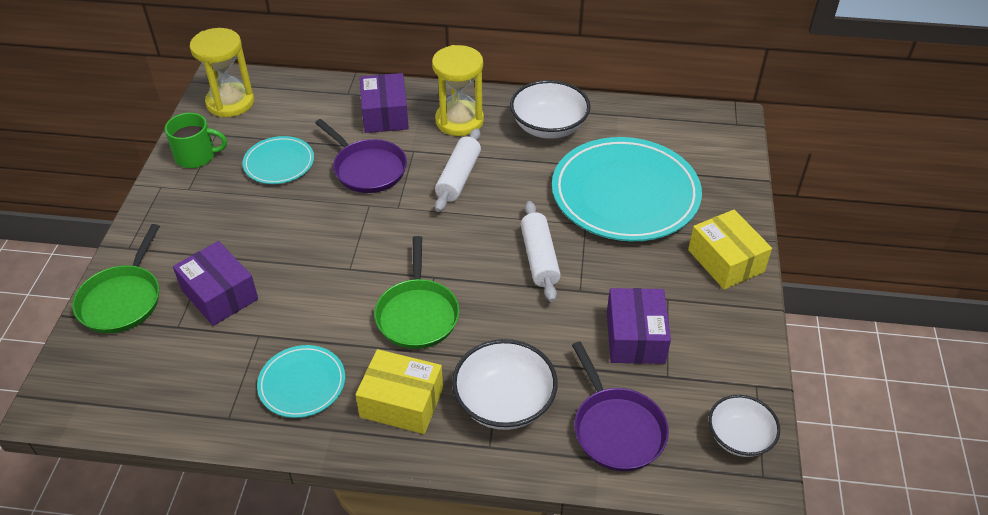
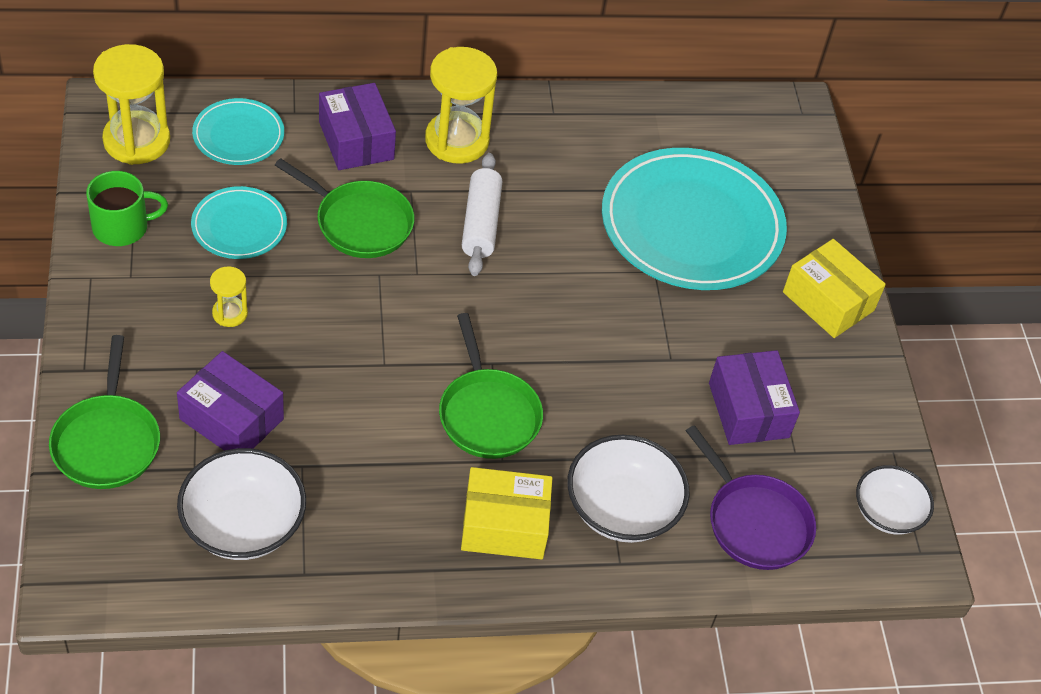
camera: 20 degrees left, 5 degrees up
(248, 221) = (230, 313): none -> yellow hourglass
(302, 384) = (378, 519): turquoise plate -> turquoise plate (238, 135)
(367, 169) = (359, 223): purple pan -> green pan
(539, 258) = (612, 323): white rolling pin -> none
(548, 127) = (573, 139): white bowl -> white bowl (243, 524)

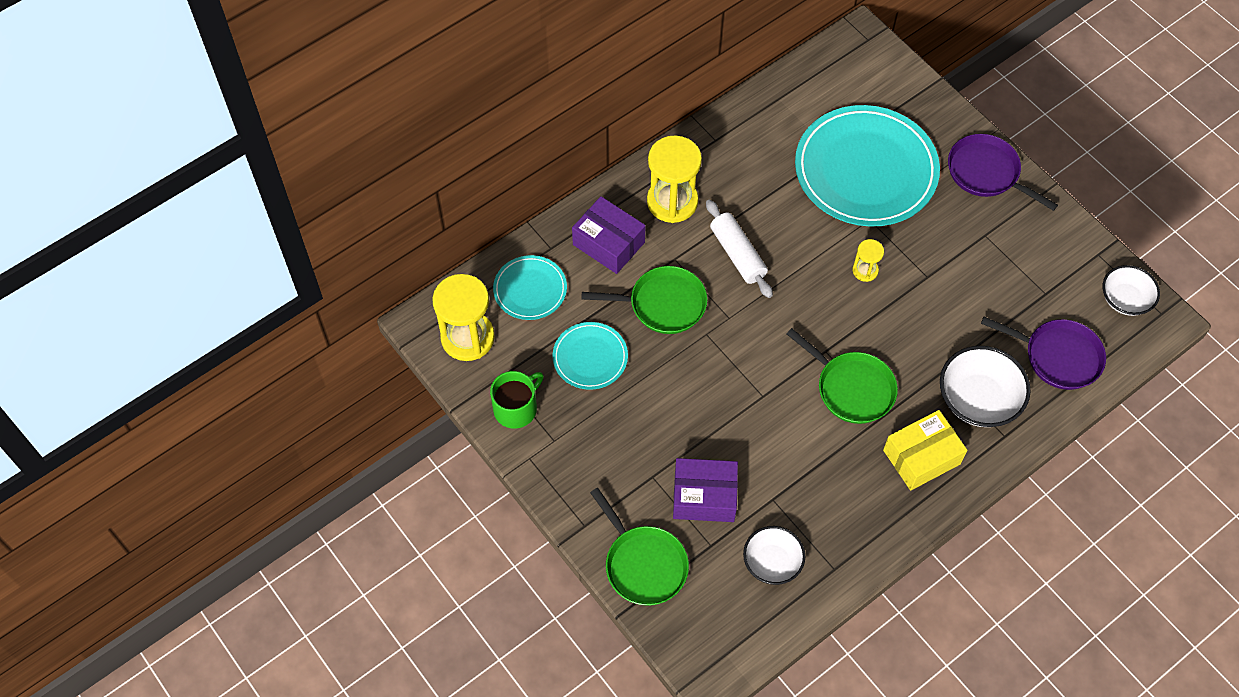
camera: 25 degrees left, 10 degrees up
(230, 313) = (639, 424): yellow hourglass -> yellow hourglass (865, 270)
(243, 524) = (772, 562): white bowl -> white bowl, size x0.66
(748, 410) = (998, 282): purple box -> none
(828, 301) = (986, 173): yellow box -> purple pan

